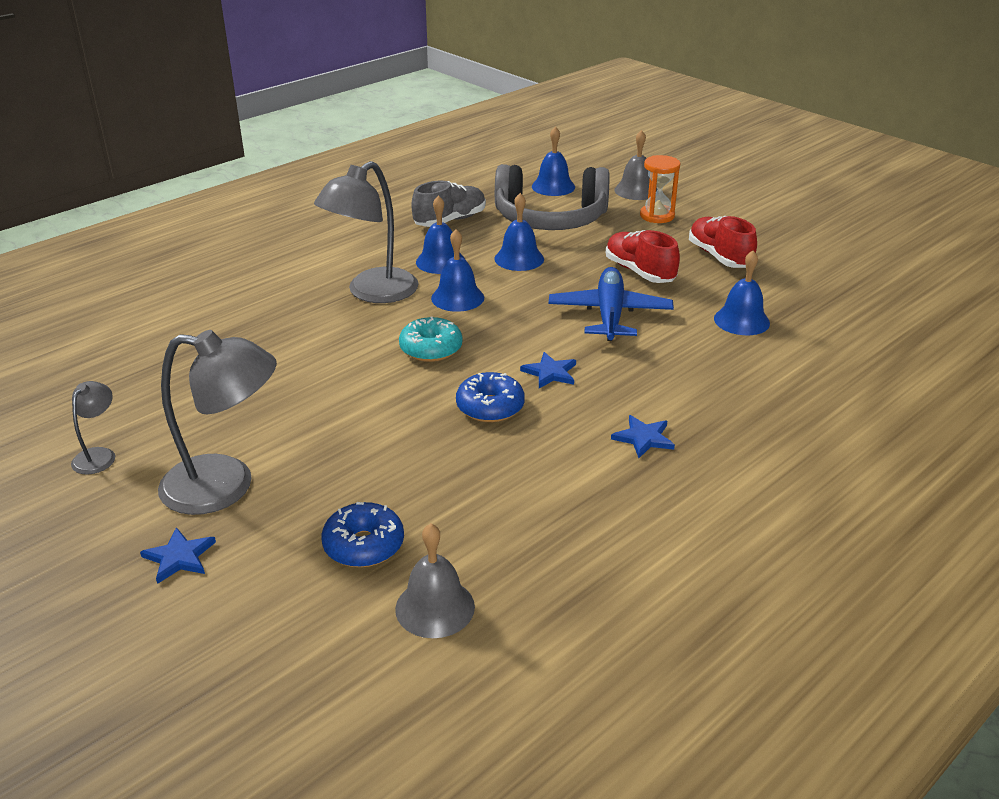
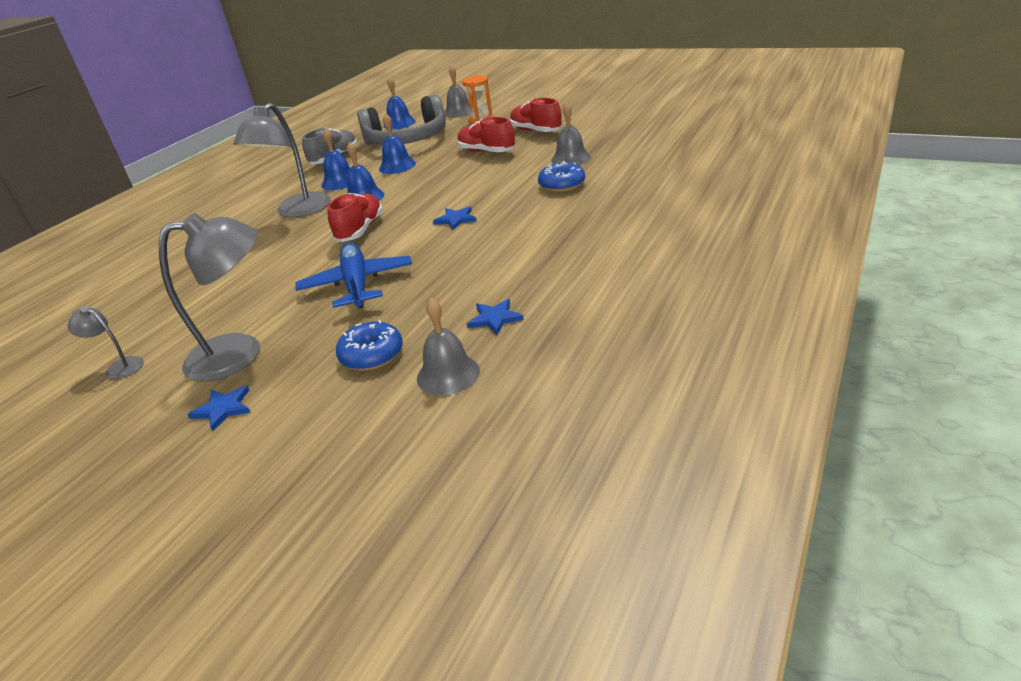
camera: 15 degrees left, 0 degrees up
(98, 455) = (119, 367): grey lamp -> grey lamp turned 60 degrees counterclockwise
(431, 349) = (360, 230): turquoise donut -> red shoe
(490, 407) = (423, 250): blue donut -> blue donut (562, 185)
(610, 314) = (479, 178): blue plane -> blue plane (357, 284)
(643, 438) = (543, 236): blue star -> blue star (495, 318)
(741, 320) = (570, 158): blue bell -> grey bell

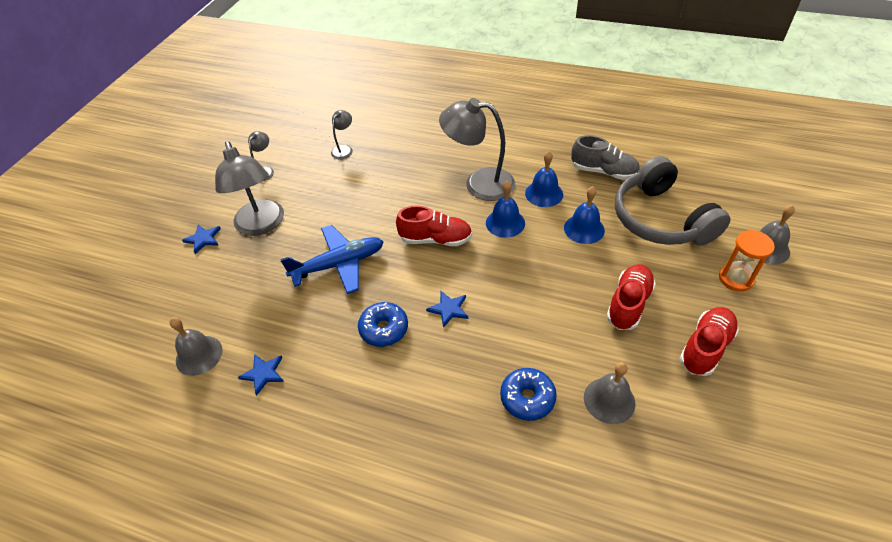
camera: 80 degrees right, 15 degrees up
(147, 300) = (344, 149): none -> grey lamp
(372, 355) = (237, 301): blue donut -> blue donut (384, 329)
(399, 123) = (715, 198): blue bell -> none

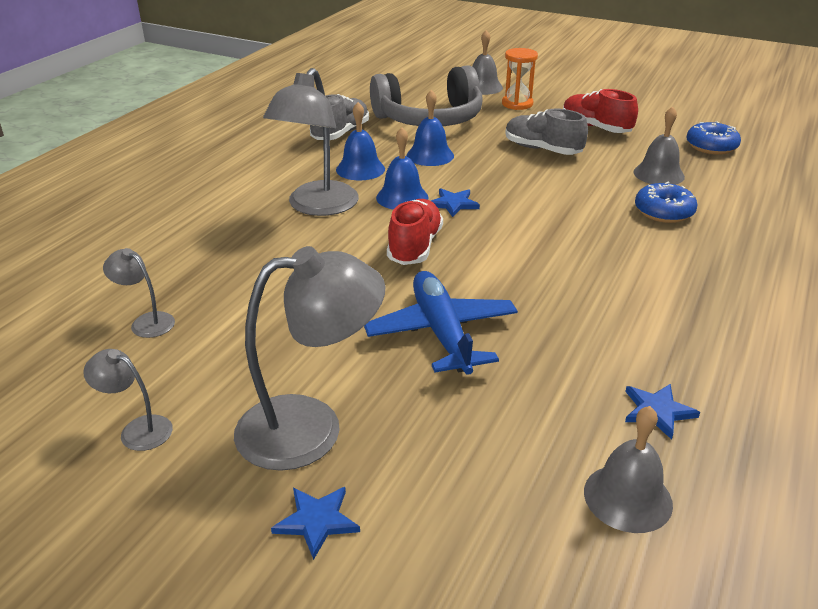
camera: 85 degrees left, 15 degrees down
(384, 329) = (571, 296): blue donut -> blue donut (711, 147)
(448, 309) = (541, 247): blue star -> blue star (453, 204)
(628, 304) = (542, 150): red shoe -> grey shoe

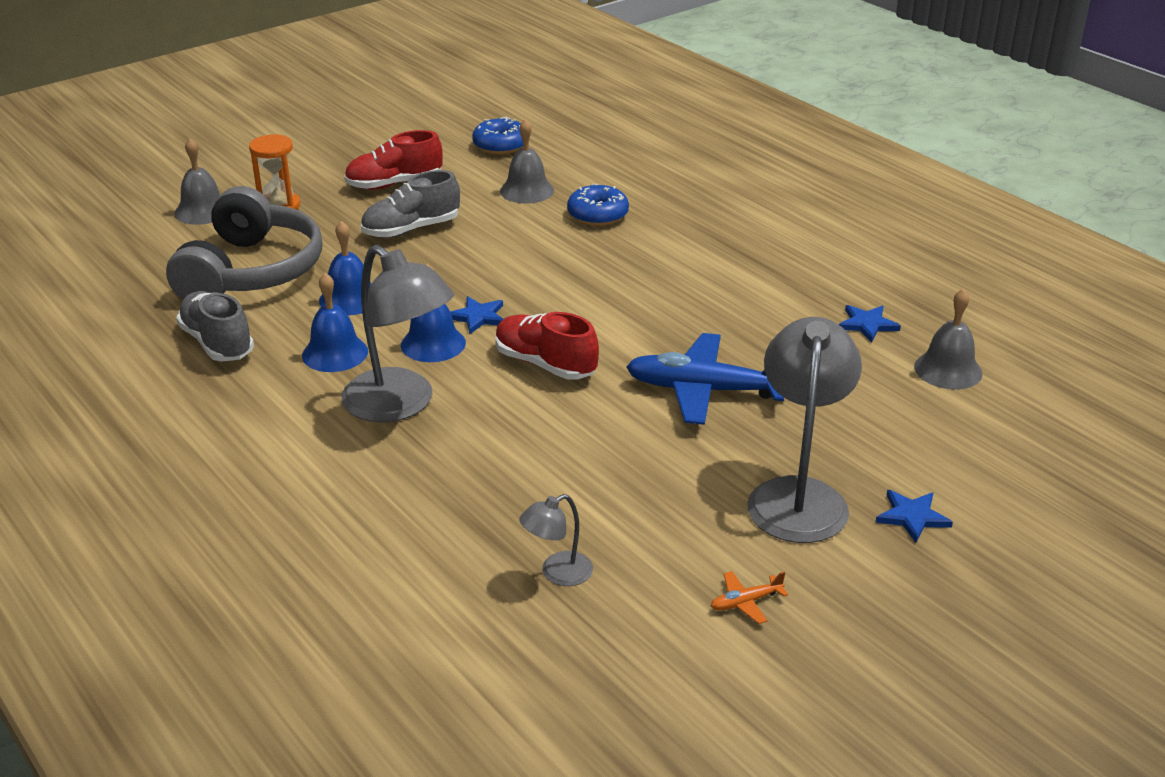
camera: 65 degrees left, 0 degrees up
(137, 429) = (745, 602): grey lamp -> orange plane

